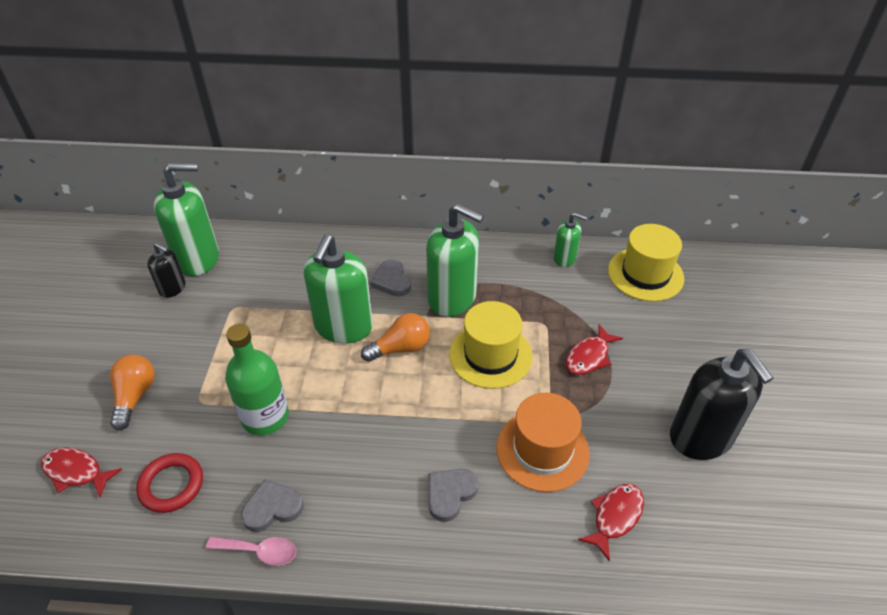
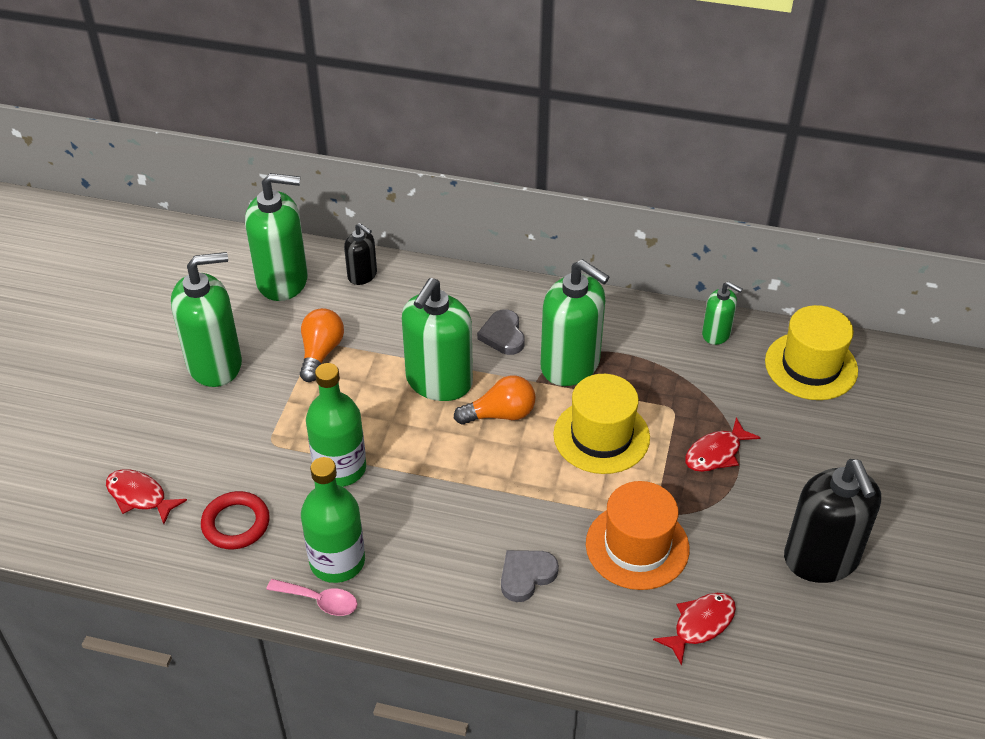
camera: 10 degrees right, 0 degrees up
(135, 396) = (203, 427): orange light bulb -> orange light bulb (321, 353)
(142, 337) = (215, 364): none -> green soap dispenser
(173, 288) = (251, 312): black soap dispenser -> black soap dispenser (362, 275)
(272, 508) = (337, 561): grey heart -> green bottle

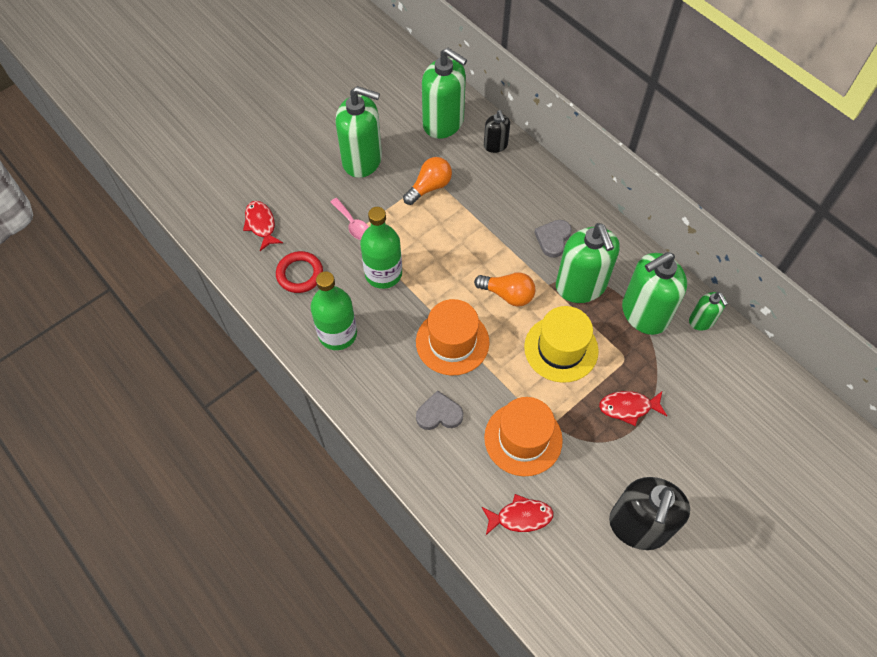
camera: 35 degrees right, 15 degrees up
(319, 601) = (310, 353): pink spoon -> pink spoon (353, 224)
(439, 382) = (486, 249): green soap dispenser -> green soap dispenser (644, 313)
(479, 494) = (452, 342): none -> orange hat
(811, 366) = (751, 385): yellow hat -> none

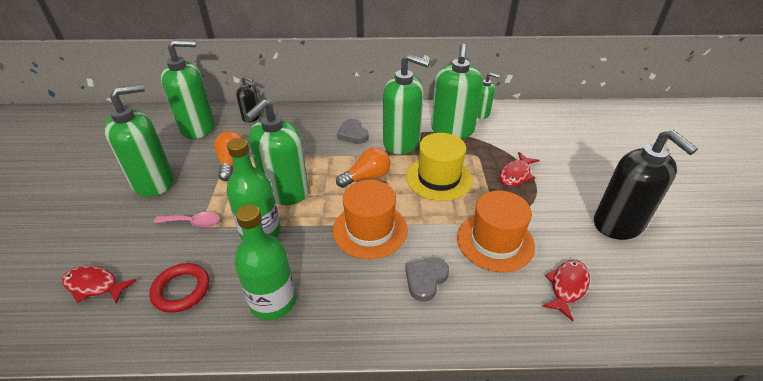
camera: 50 degrees left, 20 degrees down
(435, 252) = (285, 192): none -> green soap dispenser

